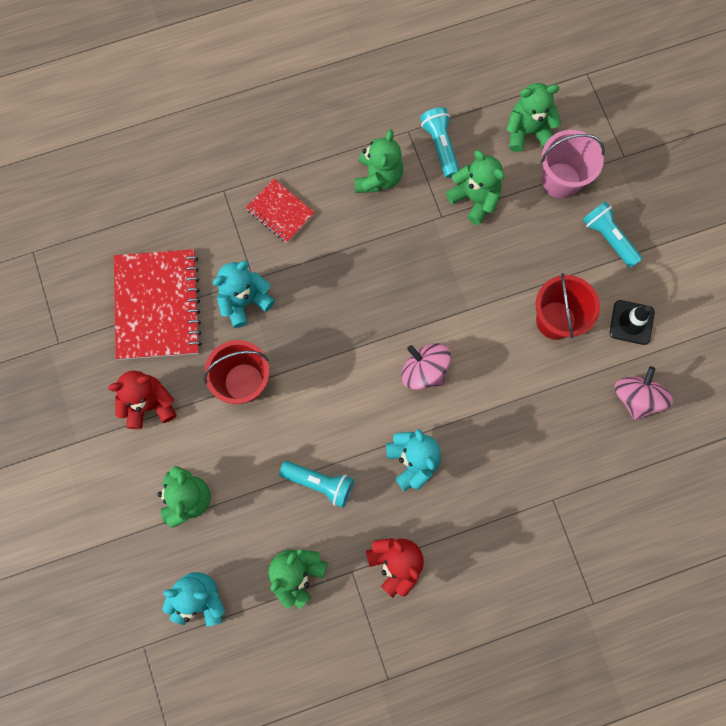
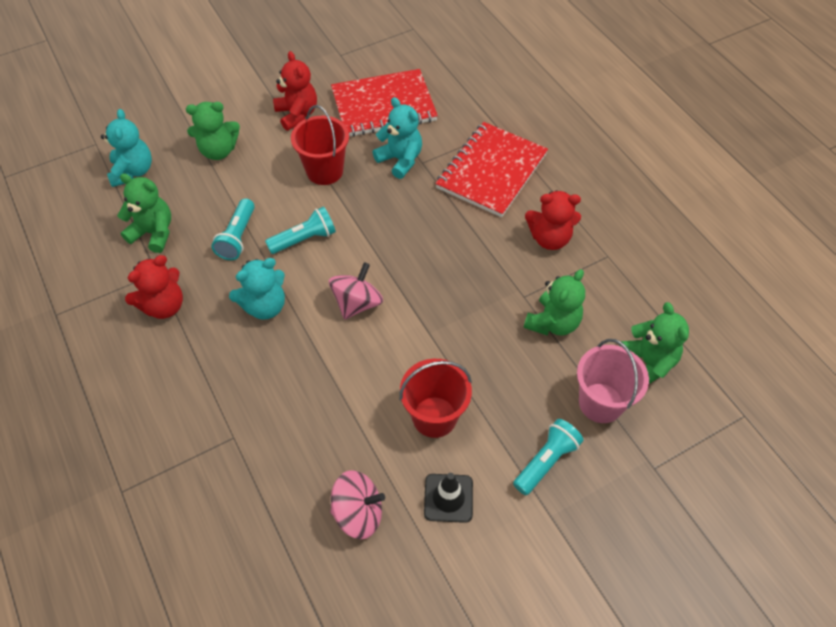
camera: 80 degrees right, 20 degrees down
(280, 212) = (491, 171): red notebook -> red notebook, size x1.89
(378, 177) = (549, 238): green teddy bear -> red teddy bear
(440, 146) = (601, 285): turquoise flashlight -> turquoise flashlight (304, 239)

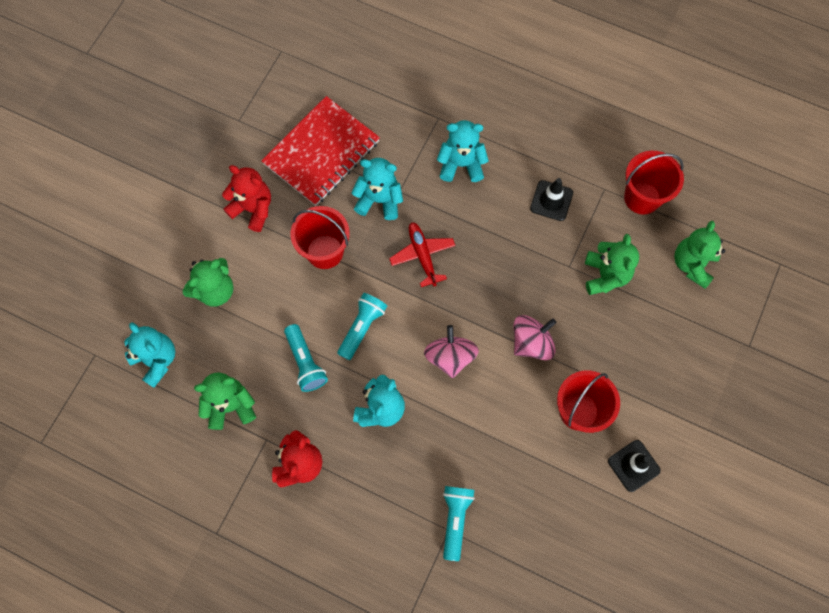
camera: 35 degrees left, 15 degrees up
(358, 513) = (582, 521): pink spinning top -> pink spinning top (531, 343)
(401, 216) = (422, 255): none -> red plane
(491, 171) = (461, 164): red notebook -> turquoise teddy bear
(546, 461) = (677, 391): turquoise flashlight -> turquoise flashlight (455, 519)
(549, 238) = (551, 200): red teddy bear -> black traffic cone
(600, 403) = (682, 319): pink bucket -> none
(639, 282) = (642, 197): none -> red bucket
(648, 363) = (692, 264): green teddy bear -> green teddy bear turned 105 degrees counterclockwise

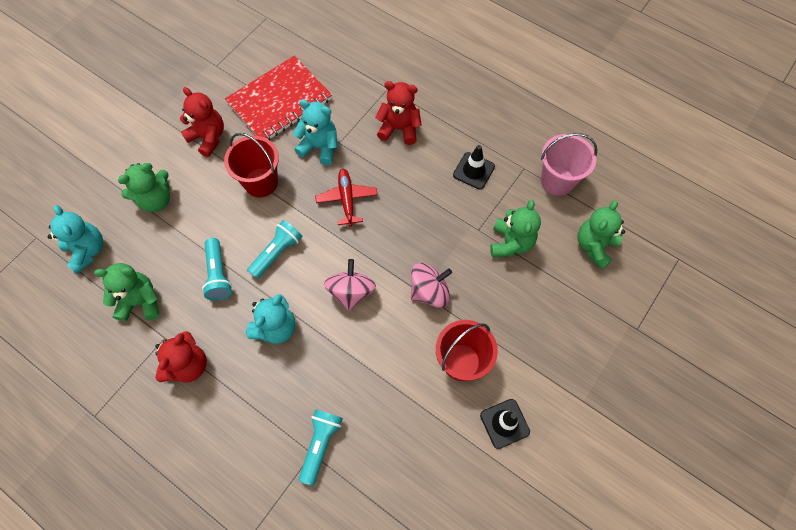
camera: 10 degrees right, 5 degrees down
(461, 164) = (399, 128): turquoise teddy bear -> red teddy bear
(642, 197) = (557, 181): red bucket -> pink bucket

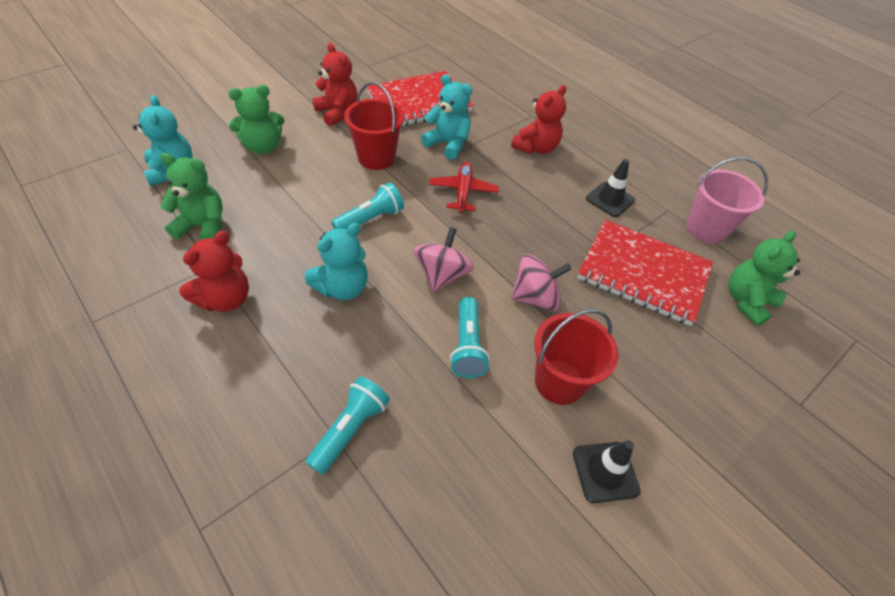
camera: 10 degrees right, 15 degrees down
(218, 275) = (298, 223): turquoise flashlight -> turquoise flashlight (467, 346)
(399, 128) = (536, 148): red teddy bear -> red teddy bear turned 105 degrees clockwise
(510, 243) = (643, 274): green teddy bear -> red notebook

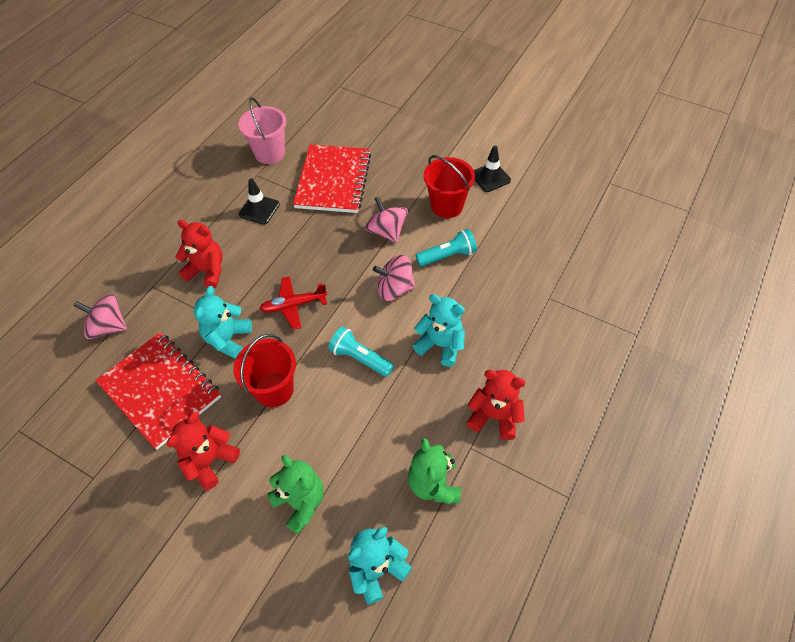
camera: 105 degrees left, 5 degrees up
(350, 429) = (539, 292): turquoise flashlight -> none
(499, 89) = (108, 327): none -> pink spinning top
(747, 301) = (332, 130): green teddy bear -> none

